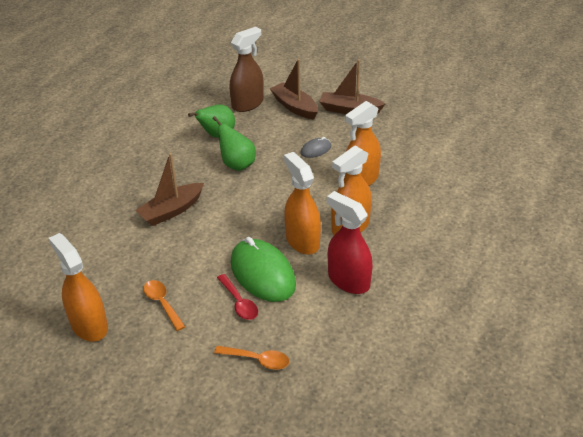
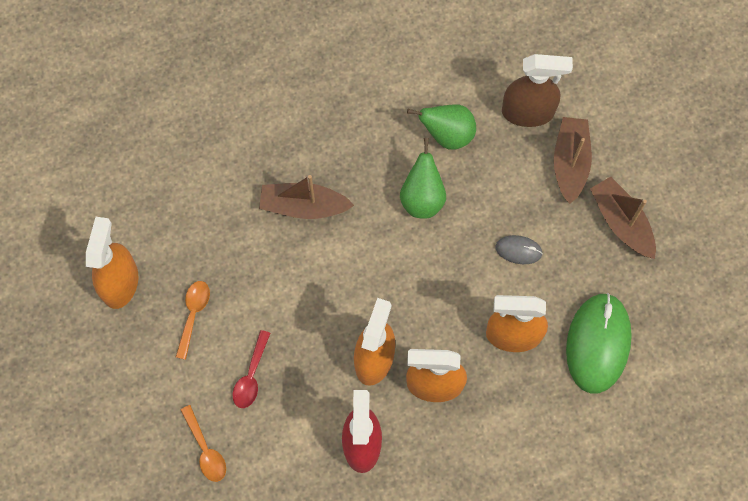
camera: 45 degrees right, 30 degrees up
(262, 273) = (302, 363): green mouse -> green mouse (598, 343)

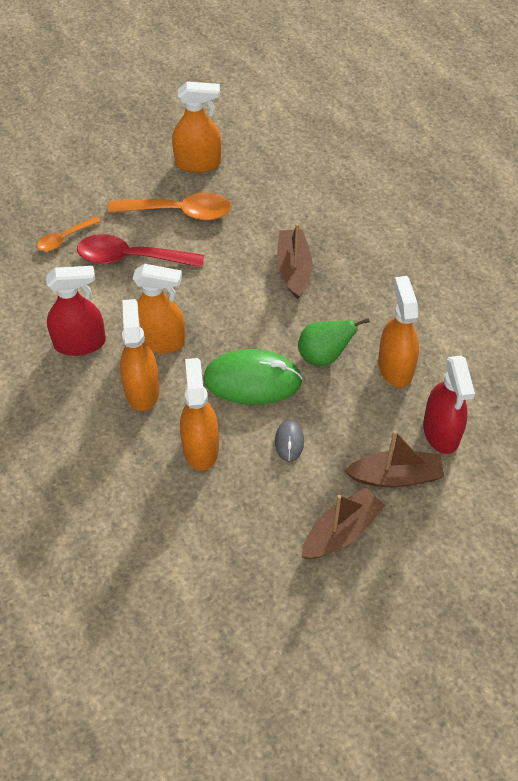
camera: 80 degrees right, 15 degrees down
(193, 315) = (179, 212): orange spoon -> orange spoon, size x1.77
(251, 376) = (131, 257): red spoon -> red spoon, size x1.77
(447, 135) = (395, 367): green pear -> orange spray bottle
(528, 112) = (441, 432): brown spray bottle -> red spray bottle
(598, 343) = (204, 523): green mouse -> green mouse (252, 380)

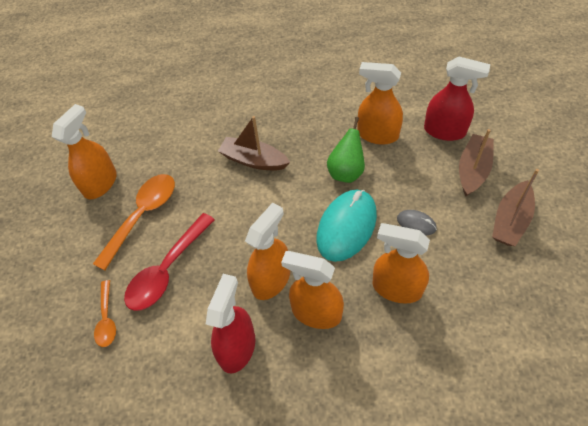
camera: 60 degrees left, 0 degrees up
(252, 380) = (346, 227): green mouse -> turquoise mouse
(341, 531) = (510, 220): brown boat -> brown boat turned 135 degrees counterclockwise

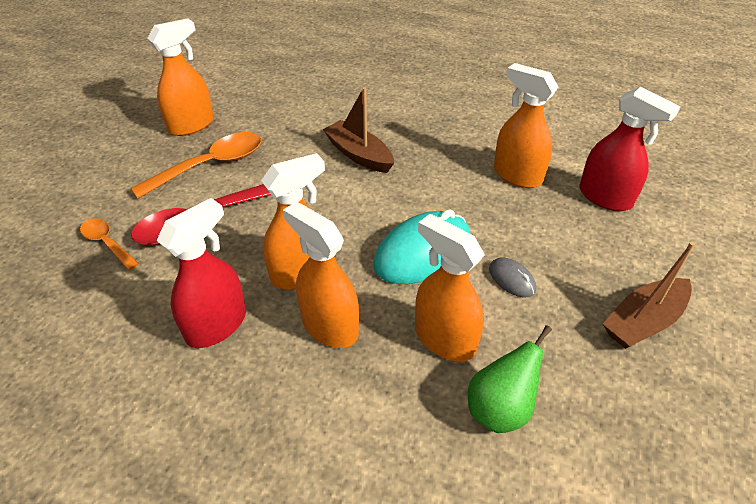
camera: 20 degrees right, 10 degrees down
(106, 319) = (107, 243): orange spoon -> orange spoon turned 120 degrees clockwise
(346, 172) = (457, 199): green pear -> green pear (500, 408)
(473, 170) = (620, 249): brown boat -> none

